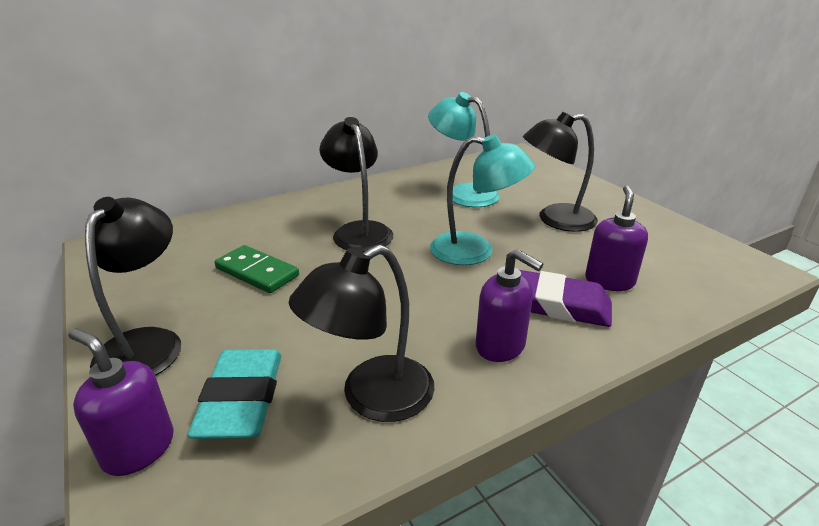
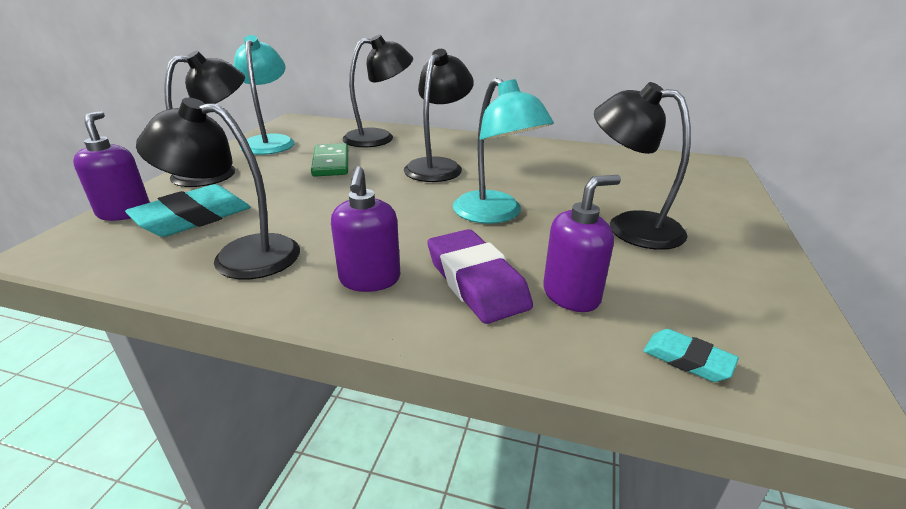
camera: 45 degrees right, 0 degrees up
(248, 226) = (379, 137): none -> black lamp
(462, 193) = (579, 173): turquoise lamp -> turquoise lamp (270, 142)
(702, 284) = (687, 360): none -> turquoise eraser

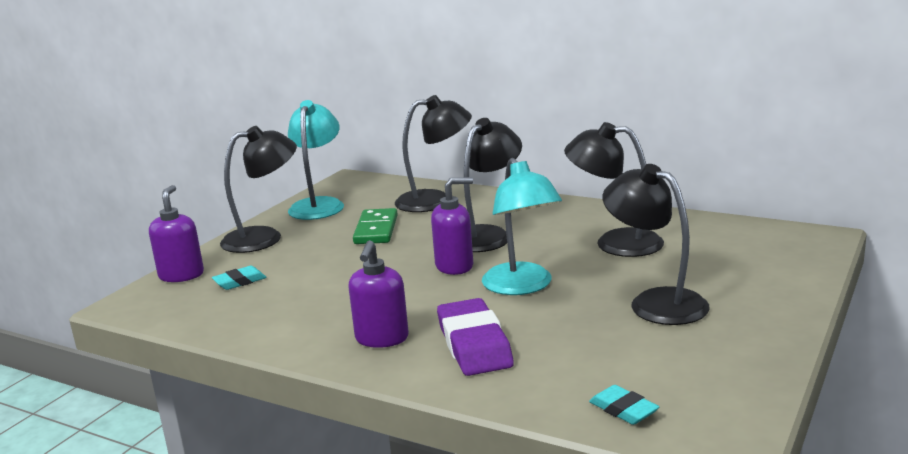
camera: 15 degrees right, 10 degrees down
(193, 218) = (240, 281): turquoise eraser -> turquoise eraser, size x0.52
(240, 255) = (277, 315): black lamp -> black lamp (615, 243)
(571, 295) = (554, 359): purple soap dispenser -> purple soap dispenser (455, 266)

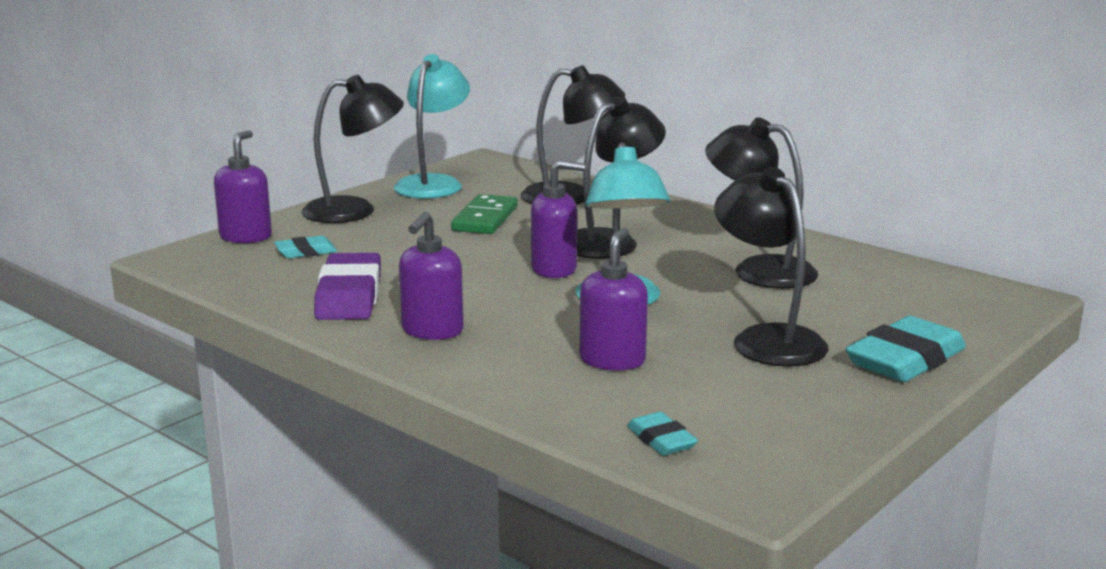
camera: 10 degrees right, 0 degrees up
(474, 344) = (531, 351): purple eraser -> purple eraser (349, 296)
(544, 341) = (612, 360): none -> purple soap dispenser
(770, 303) = (905, 360): none -> turquoise eraser

